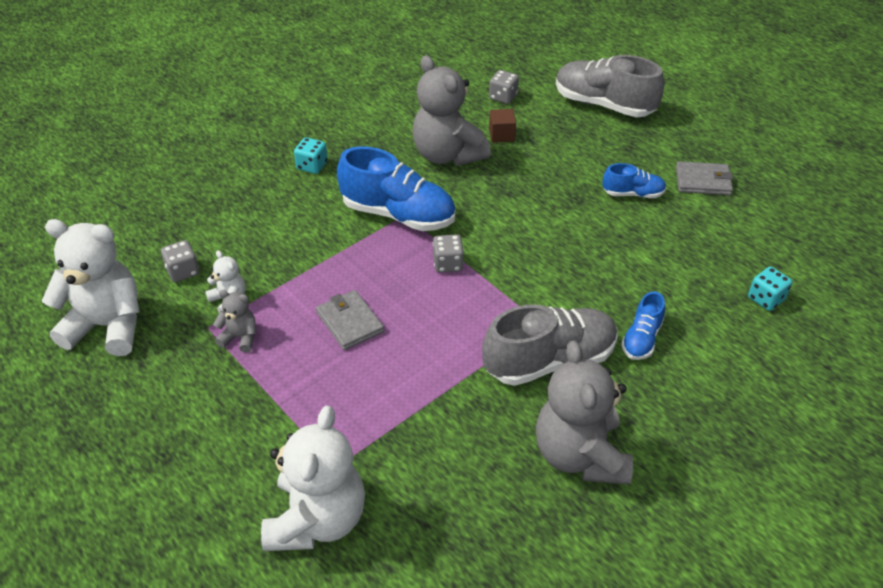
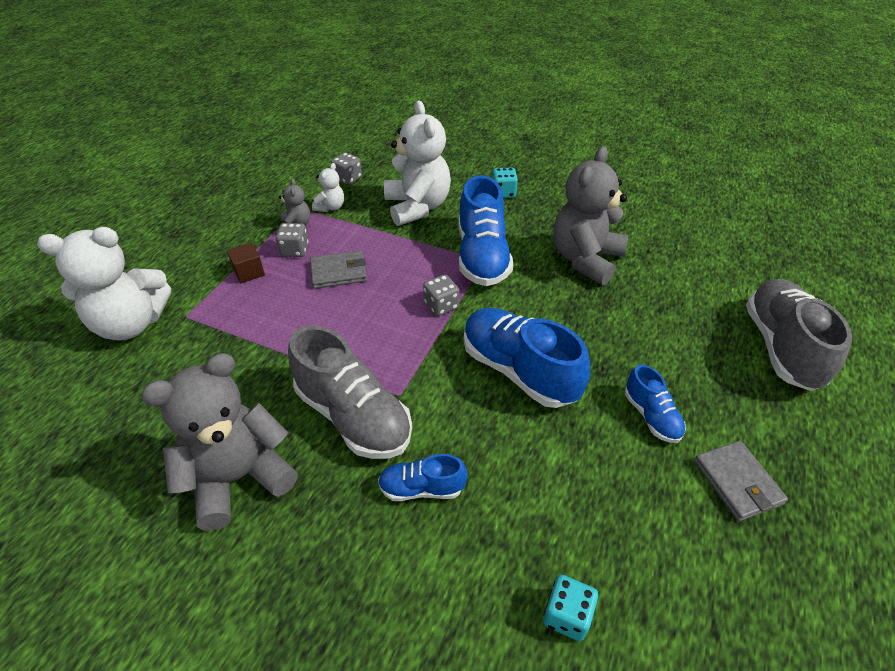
camera: 65 degrees right, 0 degrees up
(107, 326) = (281, 169): white teddy bear -> white teddy bear (417, 207)
(350, 322) = (339, 272): grey wallet -> grey wallet turned 45 degrees clockwise
(501, 135) = (648, 284): brown cube -> brown cube (249, 272)
(503, 97) = (706, 268): grey dice -> grey dice (294, 250)
(553, 244) = (518, 370): none -> blue shoe

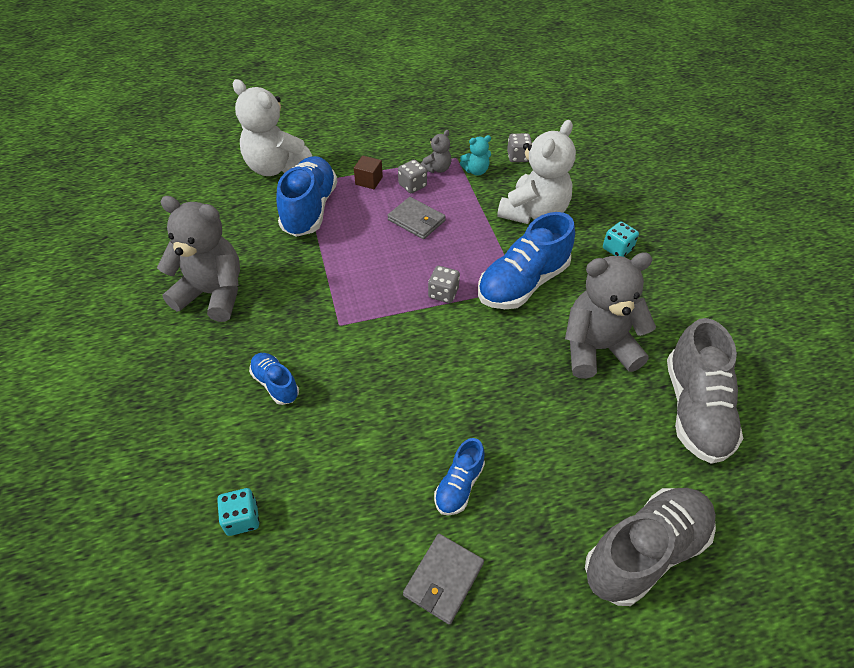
camera: 50 degrees right, 5 degrees up
(330, 207) = (476, 171): white teddy bear -> turquoise teddy bear
(353, 416) = (301, 314): grey shoe -> grey shoe (695, 409)
(518, 370) = (424, 376): blue shoe -> blue shoe (309, 209)

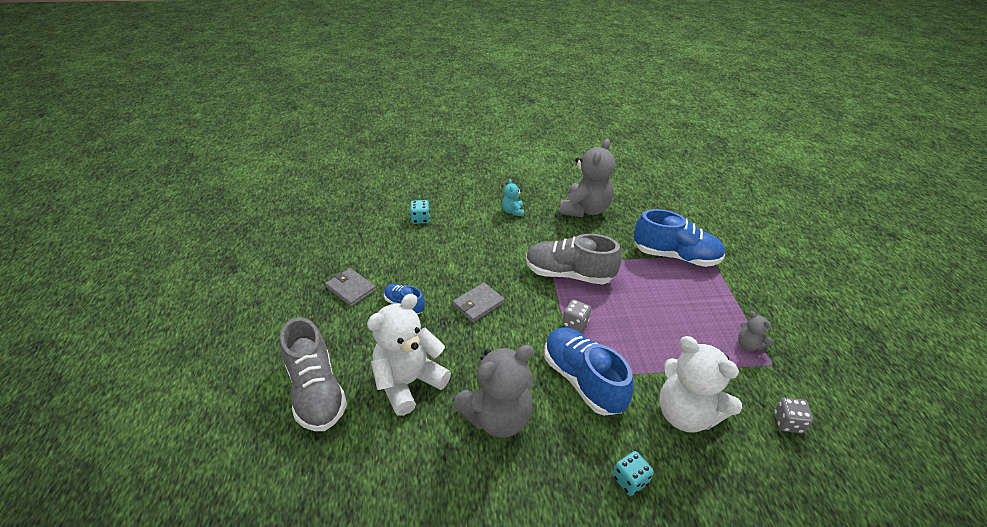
camera: 100 degrees right, 10 degrees down
(275, 384) = (505, 233): blue shoe -> none
(276, 167) = (728, 241): white teddy bear -> white teddy bear (408, 382)
(369, 181) = (719, 294): brown cube -> none
(412, 185) = (717, 322): grey dice -> none
(416, 220) = (666, 319): grey wallet -> grey wallet (478, 304)
(476, 171) = (751, 376): turquoise teddy bear -> turquoise teddy bear (513, 211)
(597, 348) = (497, 417): grey teddy bear -> grey teddy bear turned 60 degrees clockwise
(695, 409) = (413, 475): grey shoe -> grey shoe (569, 274)

